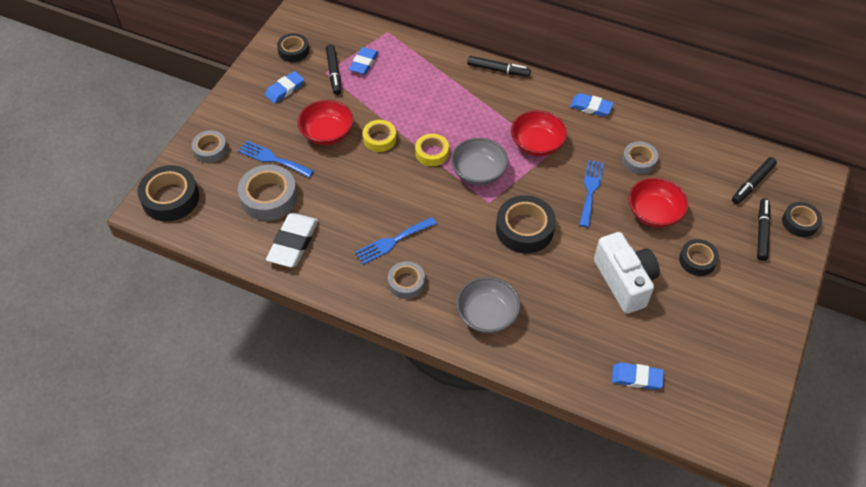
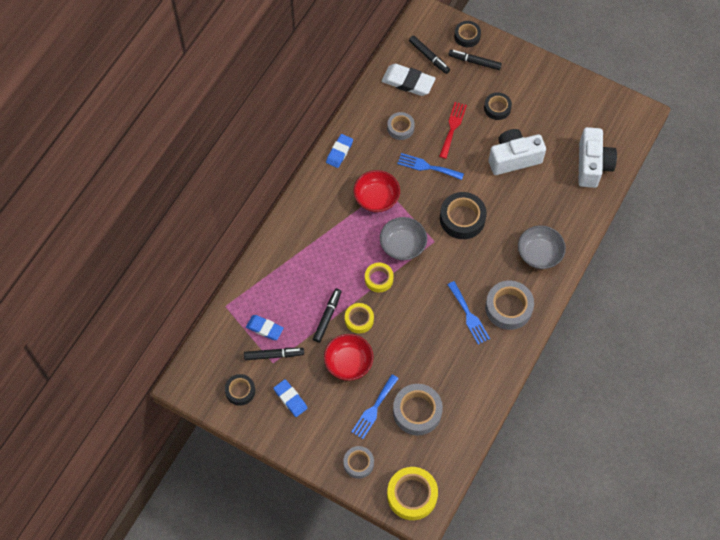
camera: 85 degrees left, 10 degrees up
(170, 198) = (412, 495): black tape -> yellow tape
(293, 243) = (466, 391): white eraser -> white eraser (408, 82)
(406, 283) = (508, 307): grey tape -> grey tape, size x1.63
(498, 70) = (287, 217): black marker -> black marker (327, 317)
(636, 378) = (592, 165): blue eraser -> white camera
(654, 213) = (452, 127): red bowl -> red fork

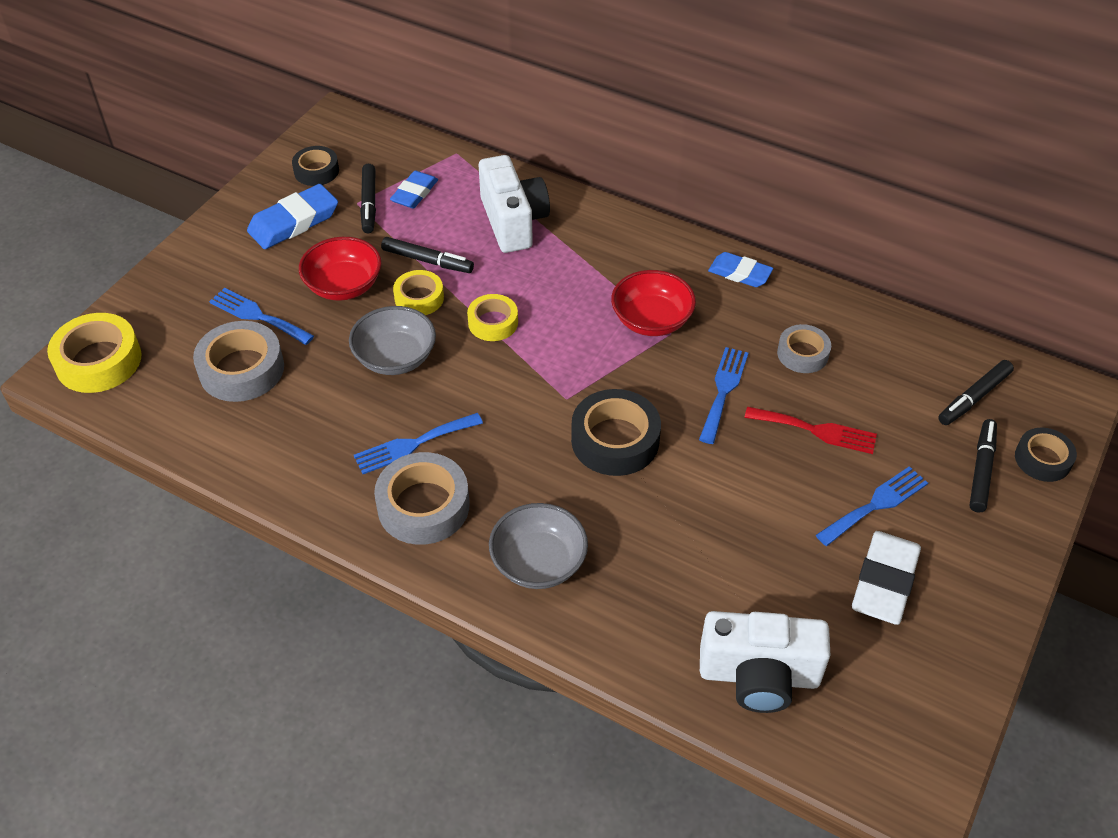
camera: 90 degrees right, 15 degrees down
(290, 399) = (294, 222): blue eraser -> blue eraser, size x1.53
(358, 463) = (170, 297): grey tape -> none
(402, 245) = (558, 354): grey bowl -> grey bowl (395, 358)
(408, 82) = (907, 366): white eraser -> white eraser (884, 581)
(497, 108) = (876, 504): black tape -> blue fork
(513, 158) = (758, 528): white camera -> white camera (513, 222)

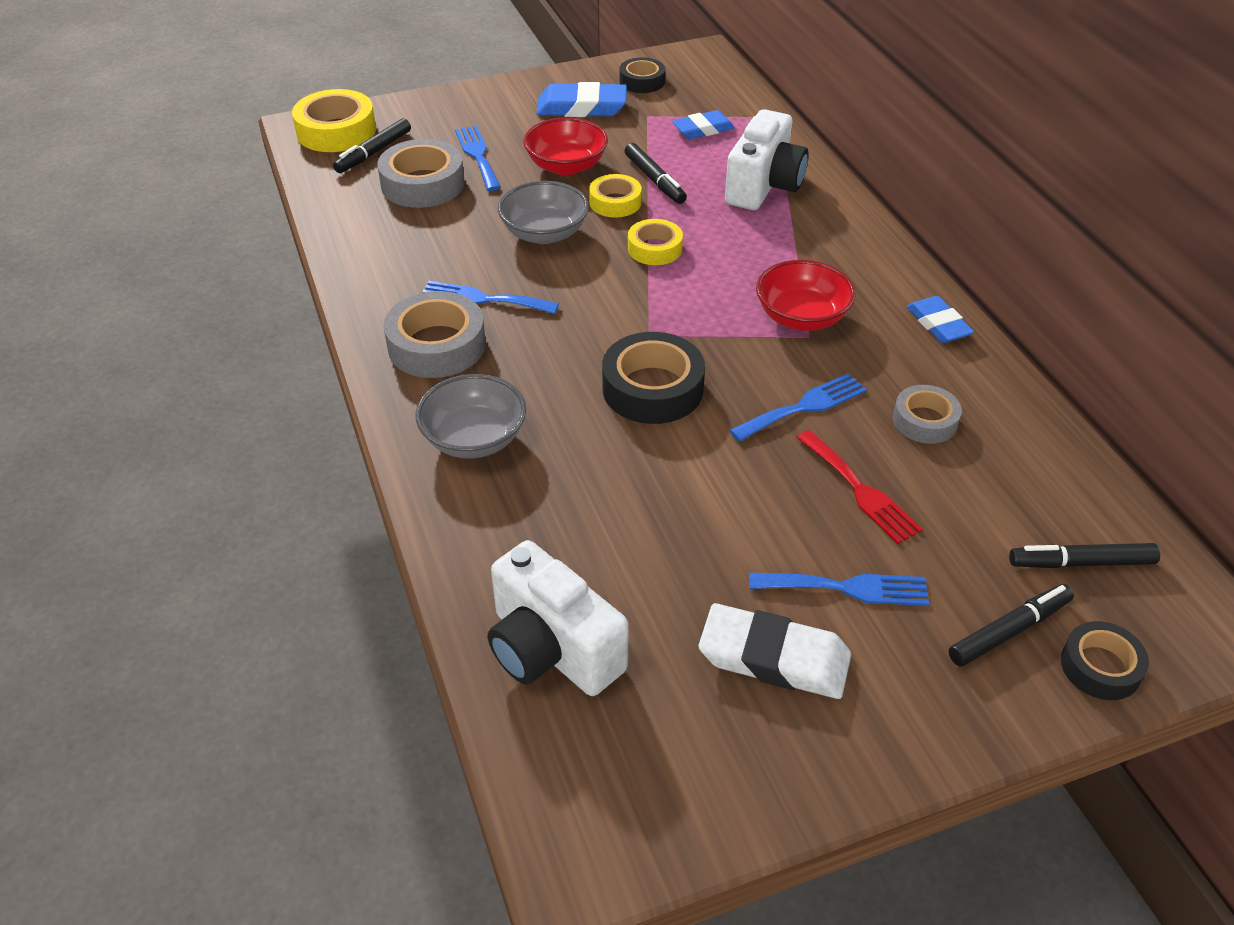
camera: 40 degrees right, 5 degrees down
(369, 203) = (656, 120): black marker -> black marker (374, 152)
(884, 581) = (774, 658): white eraser -> white eraser turned 45 degrees clockwise

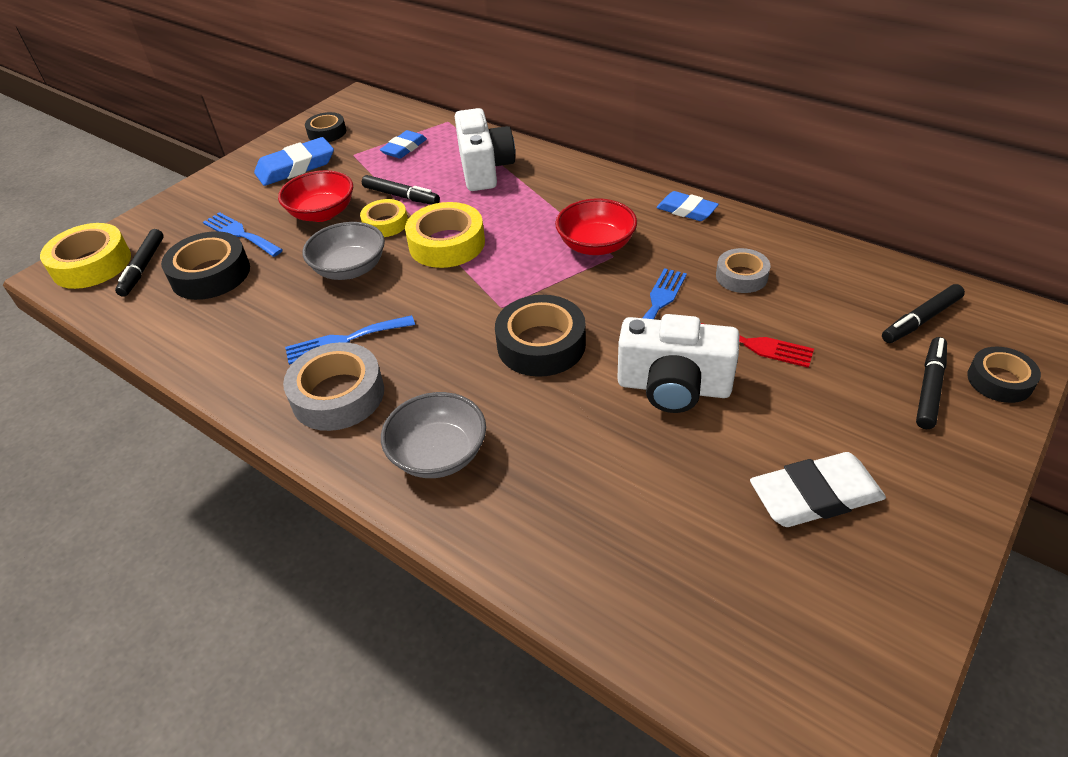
camera: 30 degrees left, 0 degrees up
(423, 184) = (210, 274): grey tape -> black tape
(552, 649) = (659, 590): white camera -> white camera (673, 387)
(654, 248) = (447, 244): yellow tape -> yellow tape, size x1.63
(847, 588) = (809, 416): blue fork -> none

